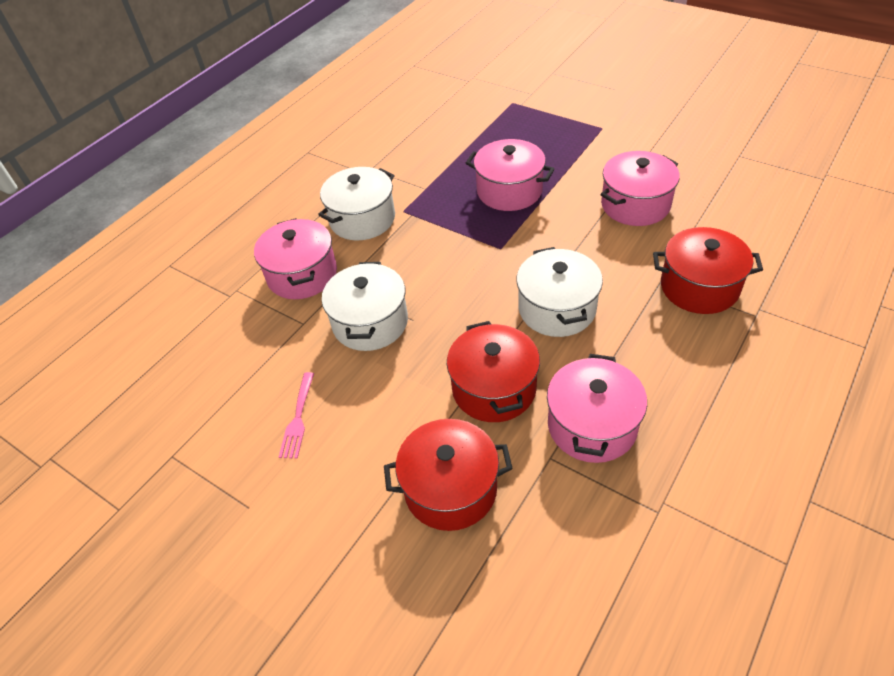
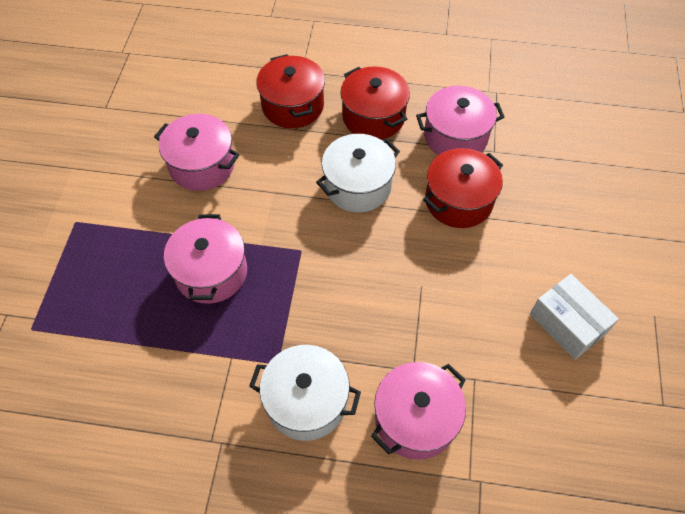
camera: 120 degrees left, 10 degrees up
(298, 419) = (567, 323): pink fork -> white box
(370, 322) = (443, 319): white pot -> none
(450, 489) = (553, 197): red pot -> red pot (373, 117)

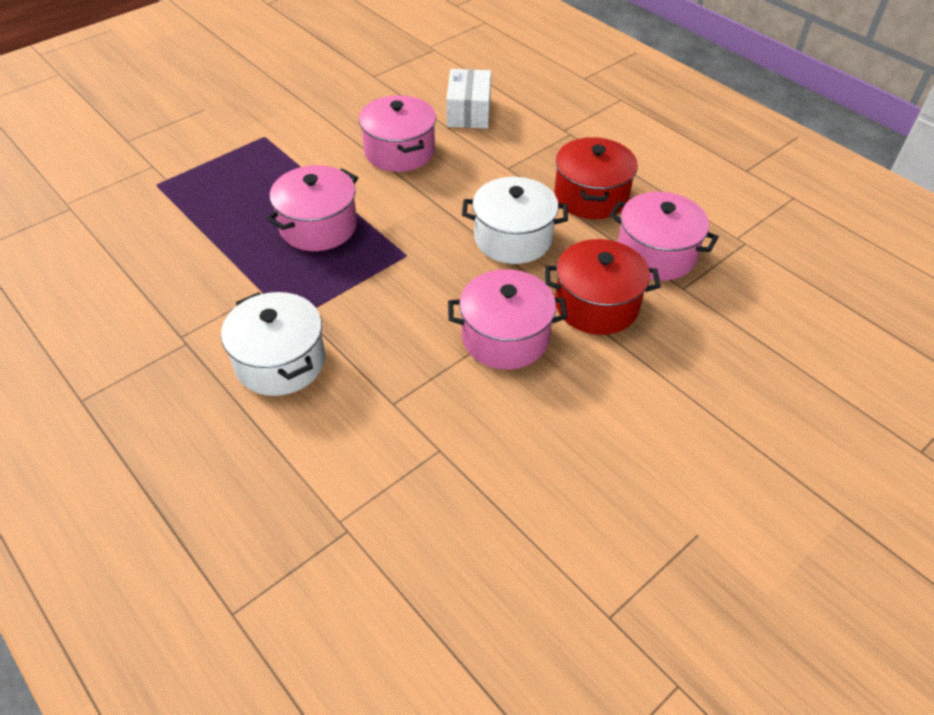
camera: 40 degrees right, 10 degrees down
(292, 106) = (526, 150): red pot -> none
(415, 419) = (350, 440): pink pot -> pink pot (505, 337)
(567, 323) = (588, 473): white box -> white box (469, 112)

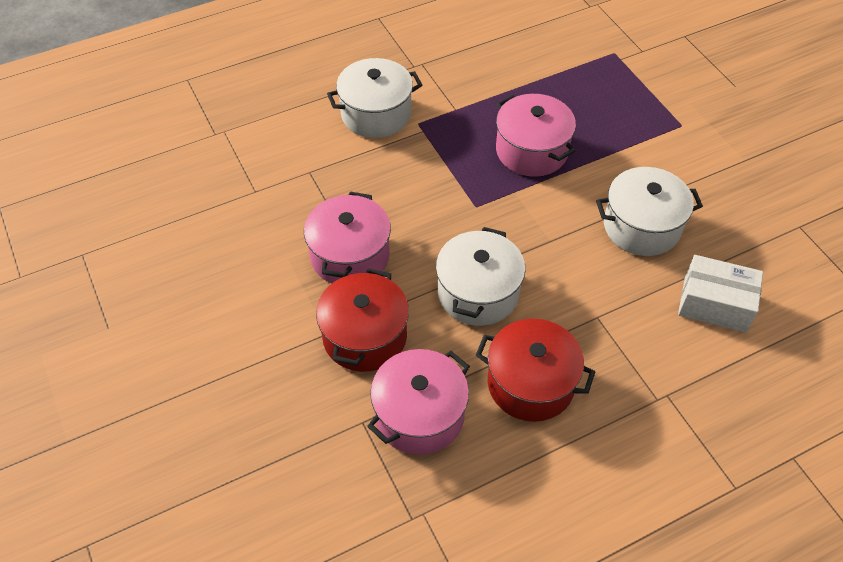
camera: 105 degrees right, 5 degrees up
(399, 151) = (641, 226): pink pot -> white pot

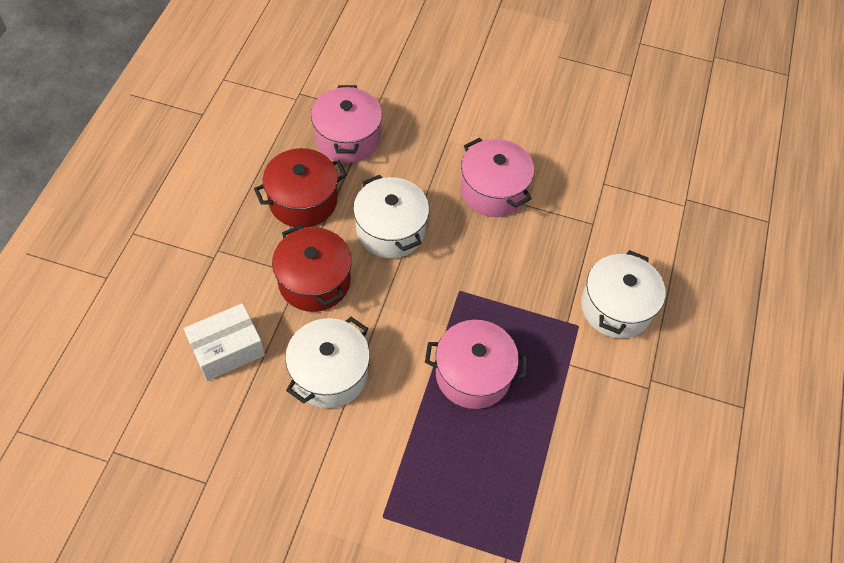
camera: 130 degrees right, 5 degrees up
(364, 336) = (425, 153): red pot -> red pot (314, 281)

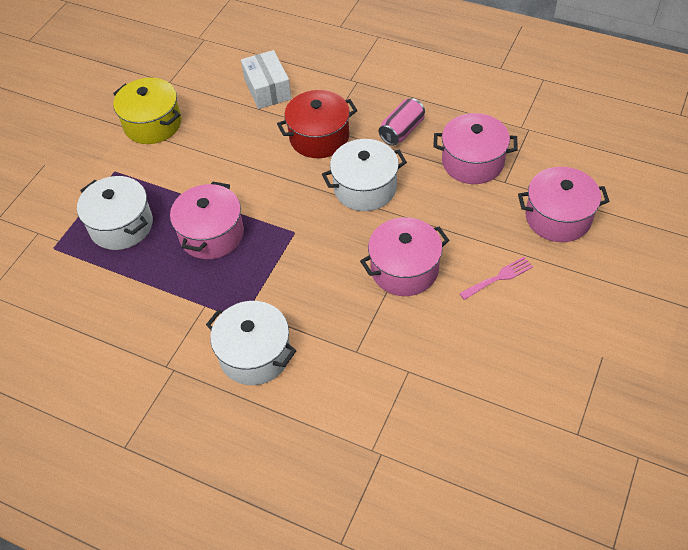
camera: 105 degrees right, 5 degrees down
(292, 486) = (152, 124): none -> yellow pot
(303, 201) = (402, 131): red pot -> pink can
(329, 373) = (234, 145): white pot -> white pot (121, 225)
(415, 76) = (558, 217): none -> pink pot
(491, 119) = (499, 277): none -> pink fork

